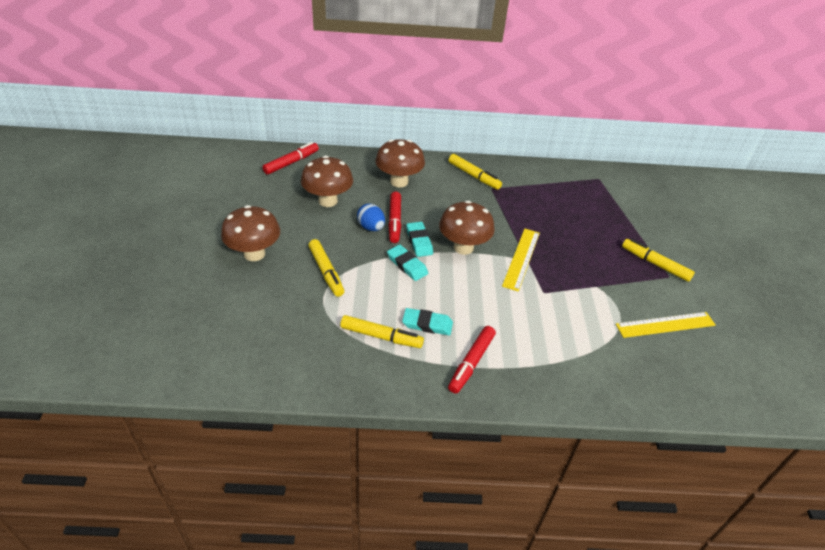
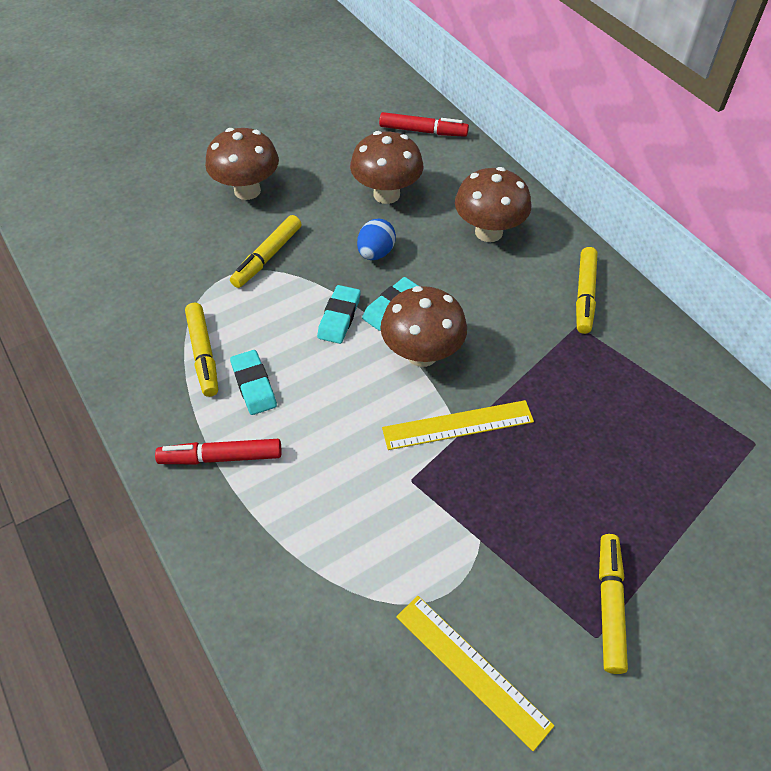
camera: 60 degrees right, 10 degrees up
(394, 221) = (408, 267): red marker -> none

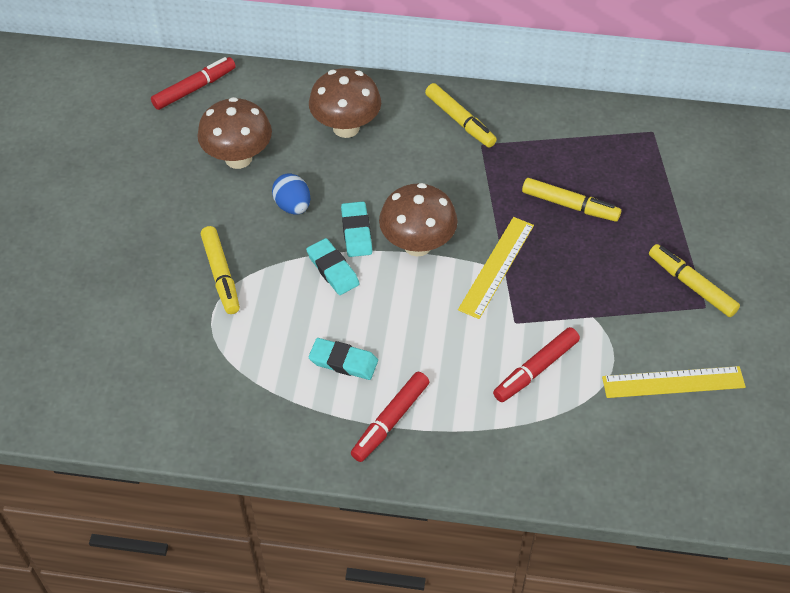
camera: 50 degrees left, 0 degrees up
(203, 354) = (279, 376): yellow marker -> yellow marker (570, 205)
(247, 190) = (128, 242): brown mushroom -> none
(374, 532) = (535, 369): none -> red marker

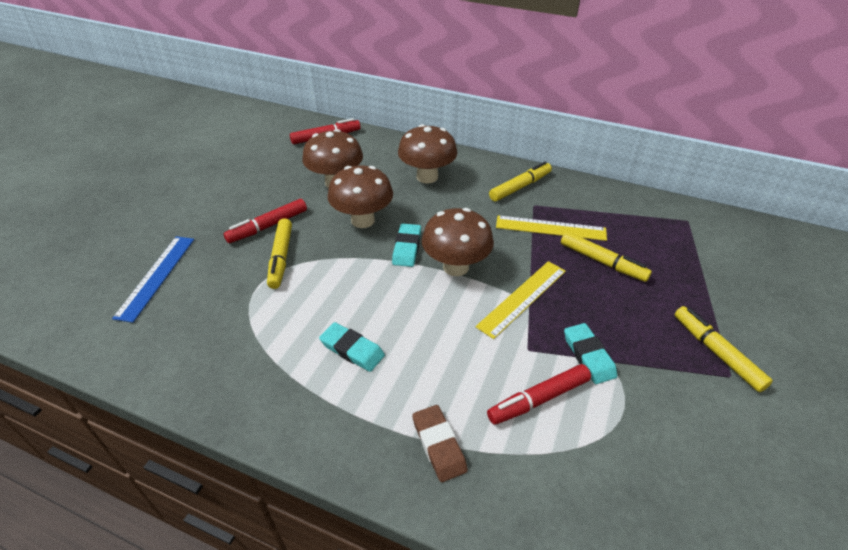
camera: 15 degrees right, 10 degrees down
(92, 328) = (156, 276): none -> blue ruler
(293, 206) = (363, 220): blue egg -> brown mushroom
(333, 269) = (375, 272): turquoise eraser -> turquoise eraser (588, 356)
(390, 421) = (374, 416): red marker -> red marker (268, 226)
(457, 432) = (439, 445): none -> brown eraser
(460, 121) = (520, 187): yellow marker -> yellow marker turned 105 degrees counterclockwise
(673, 382) = (689, 447): yellow ruler -> yellow ruler (550, 228)

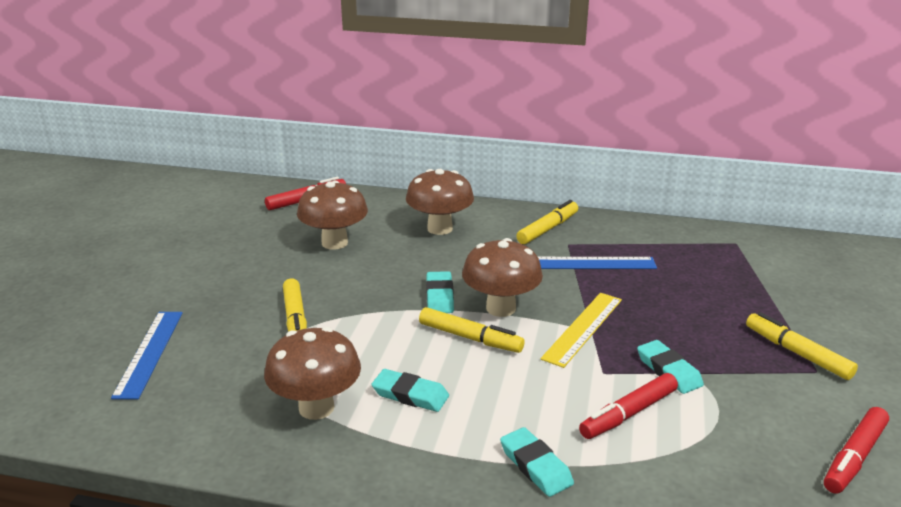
camera: 10 degrees left, 15 degrees down
(268, 226) = (268, 292): red marker -> red marker (854, 457)
(363, 220) = (379, 276): brown mushroom -> brown mushroom (316, 408)
(439, 445) = (535, 466): brown eraser -> turquoise eraser
(550, 228) = (593, 263): yellow ruler -> blue ruler
(602, 262) = (658, 288): yellow marker -> yellow marker (470, 338)

